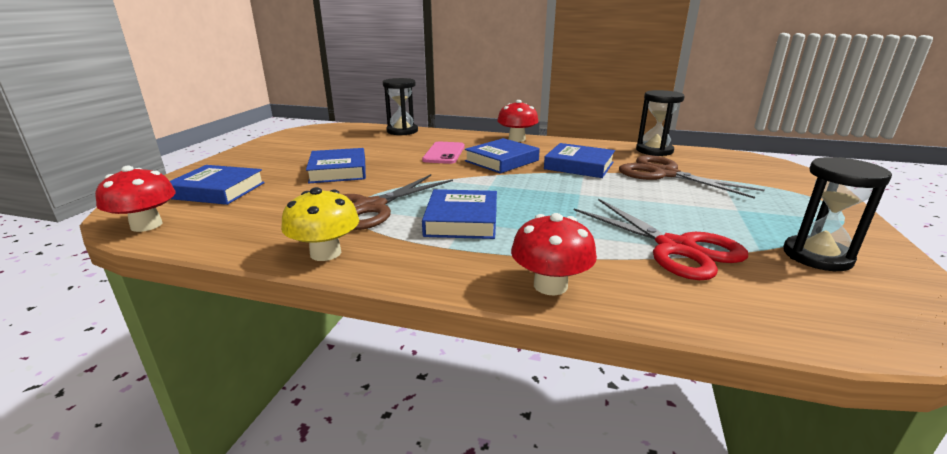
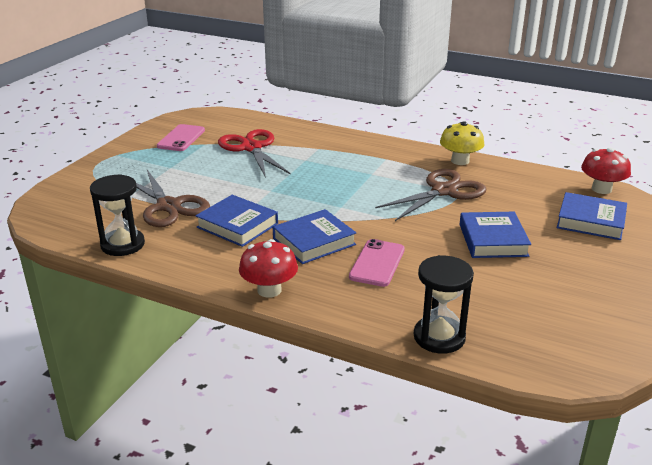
camera: 170 degrees left, 5 degrees up
(462, 220) = (374, 175): blue book -> none
(550, 285) = (337, 137): red mushroom -> none
(817, 256) = (181, 138): black hourglass -> pink phone

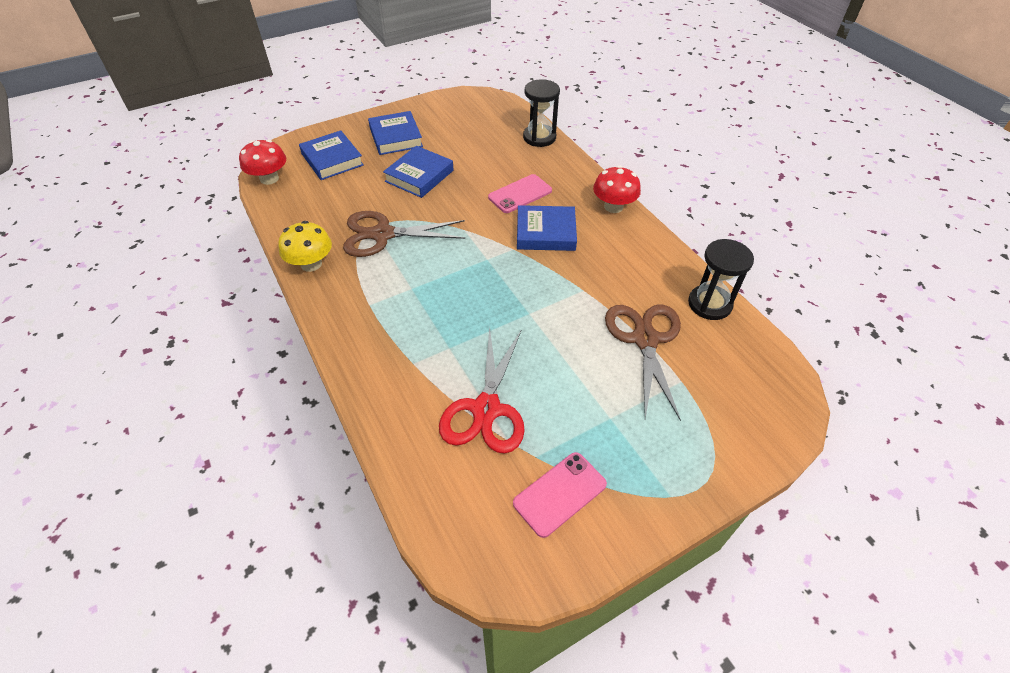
camera: 145 degrees left, 20 degrees up
(237, 225) = (594, 279): blue book -> blue book (396, 137)

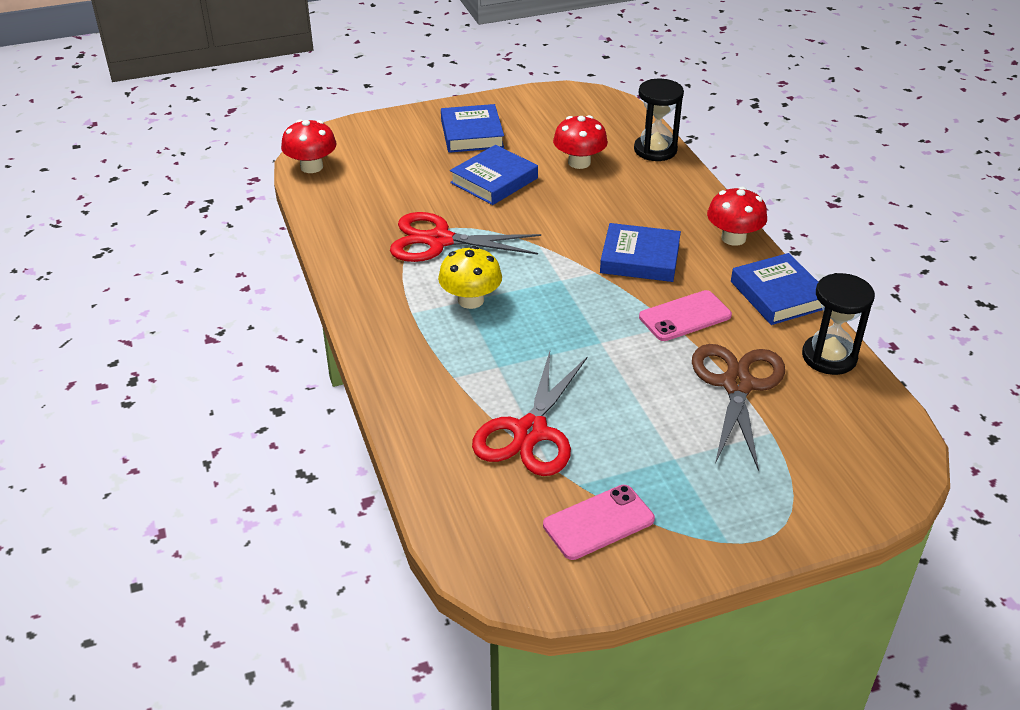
camera: 10 degrees right, 10 degrees down
(311, 264) = (350, 263): yellow mushroom -> yellow mushroom (470, 300)
(332, 159) = (390, 152): blue book -> blue book (778, 295)
(383, 234) = (439, 241): brown scissors -> red scissors
(483, 153) = (579, 162): none -> red mushroom
(520, 194) = (616, 213): pink phone -> pink phone (685, 316)

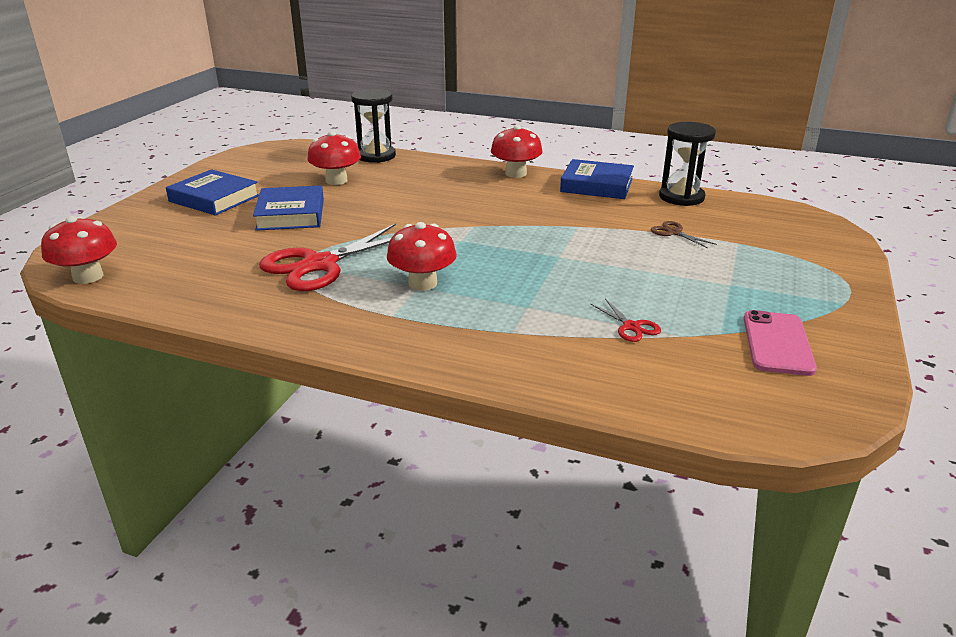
camera: 50 degrees left, 10 degrees down
(470, 300) = (422, 283): yellow mushroom -> red mushroom
(530, 432) = (631, 327): red scissors -> red scissors, size x0.43
(640, 258) = (485, 206): blue book -> none
(685, 316) = (574, 219): pink phone -> none
(737, 385) = (674, 233): brown scissors -> brown scissors, size x0.43

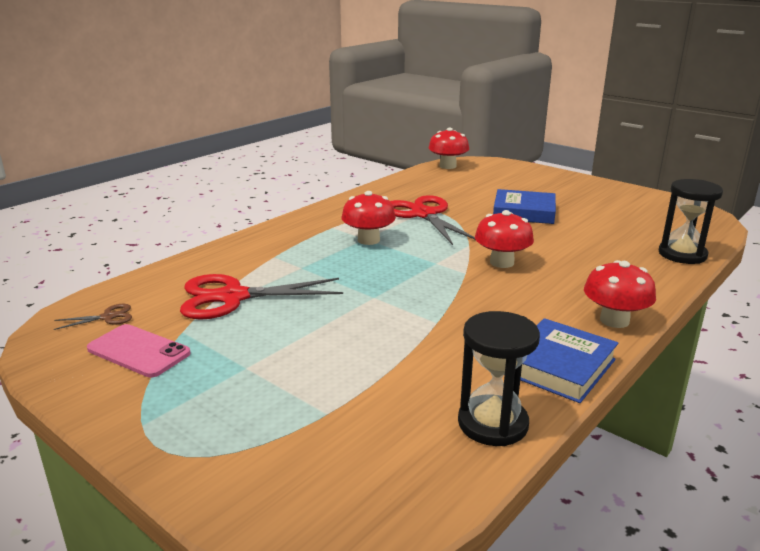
camera: 110 degrees right, 5 degrees down
(214, 198) = (567, 192): blue book -> none
(336, 181) = (603, 232): red mushroom -> red mushroom (501, 262)
(631, 327) = (233, 297): red scissors -> red scissors, size x2.32
(674, 233) = (383, 376): brown scissors -> brown scissors (108, 317)

